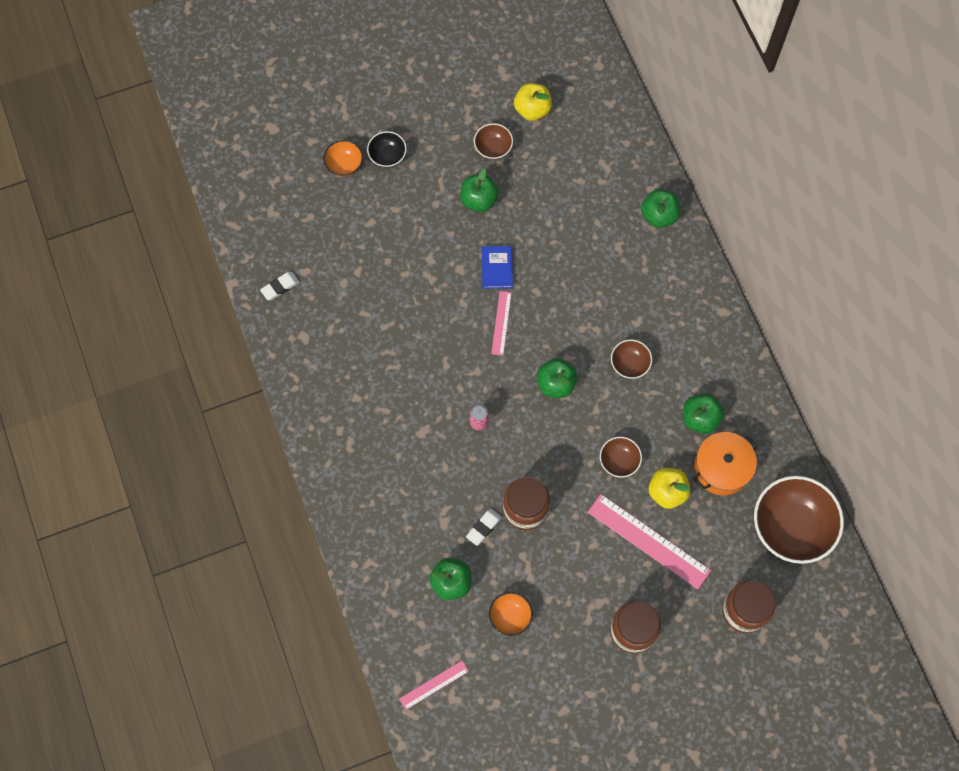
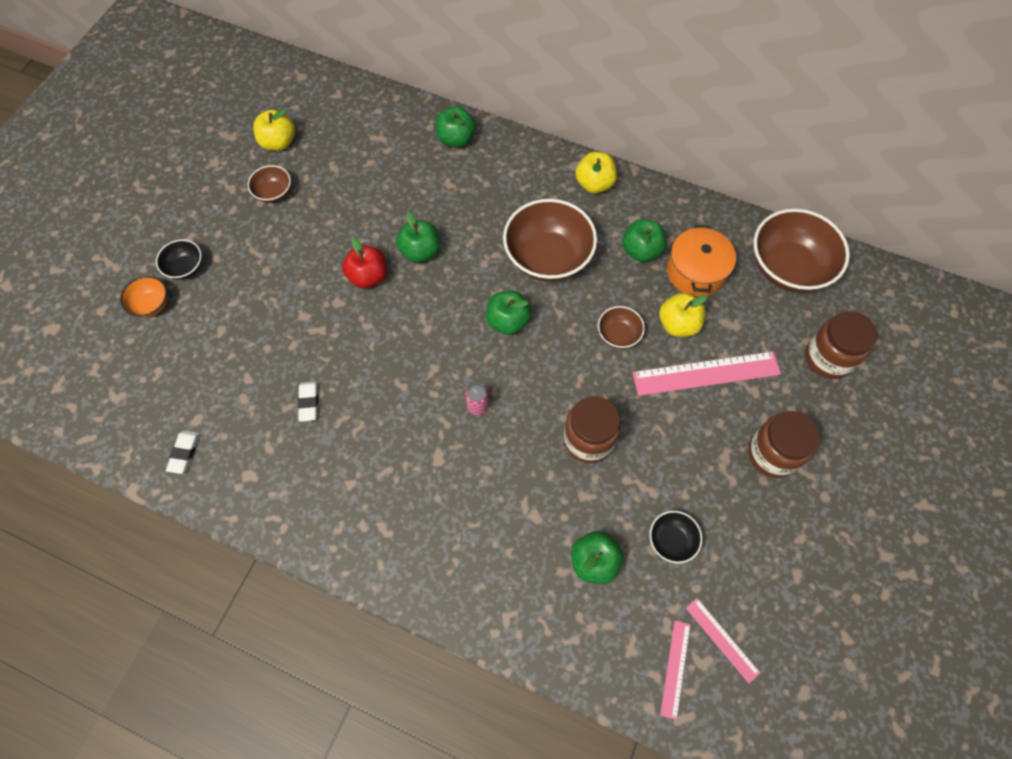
camera: 45 degrees left, 5 degrees down
(479, 200) = (300, 239): green apple -> green apple (420, 251)
(483, 527) = (571, 488): white eraser -> white eraser (309, 402)
(497, 268) = (368, 276): blue book -> red apple
(501, 323) = (415, 314): pink ruler -> pink ruler (722, 639)
(510, 616) = (671, 540): orange bowl -> black bowl
(629, 364) = (548, 258): brown bowl -> brown bowl, size x2.06
(722, 339) = (594, 184): none -> yellow apple

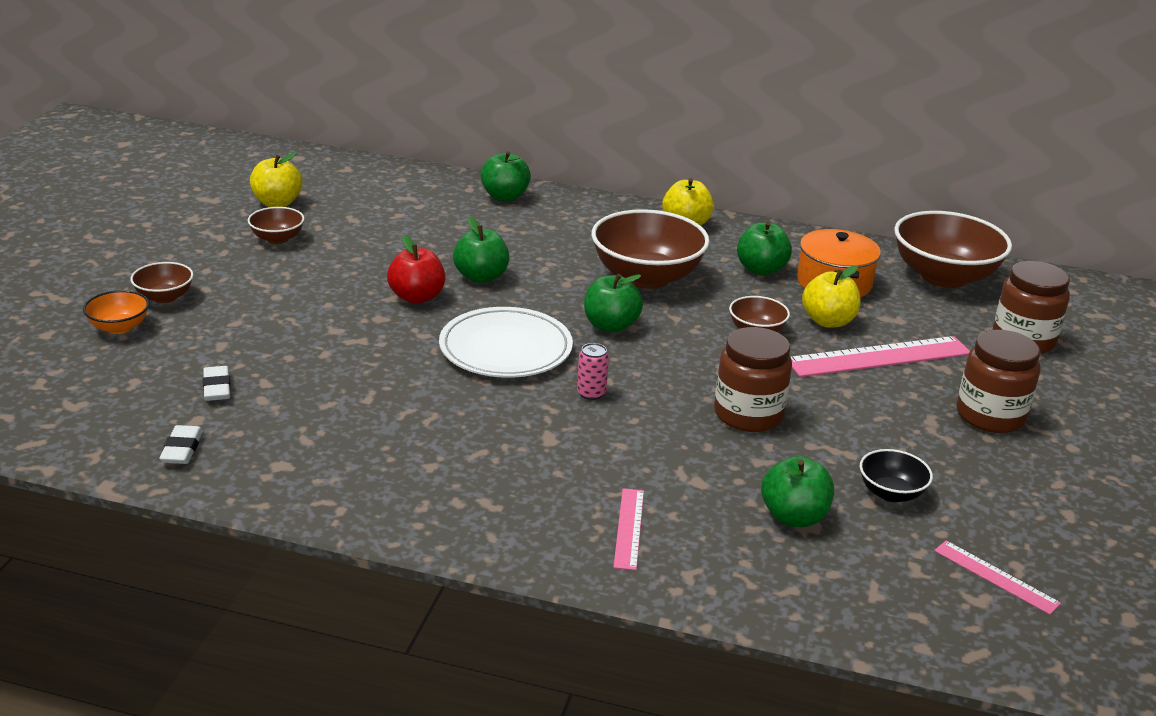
camera: 10 degrees left, 35 degrees down
(185, 268) = (164, 297): black bowl -> brown bowl
(309, 402) = (356, 399): white eraser -> white eraser (217, 388)
(424, 347) = (505, 349): none -> white plate
(675, 669) = (943, 607): pink ruler -> pink ruler (629, 528)

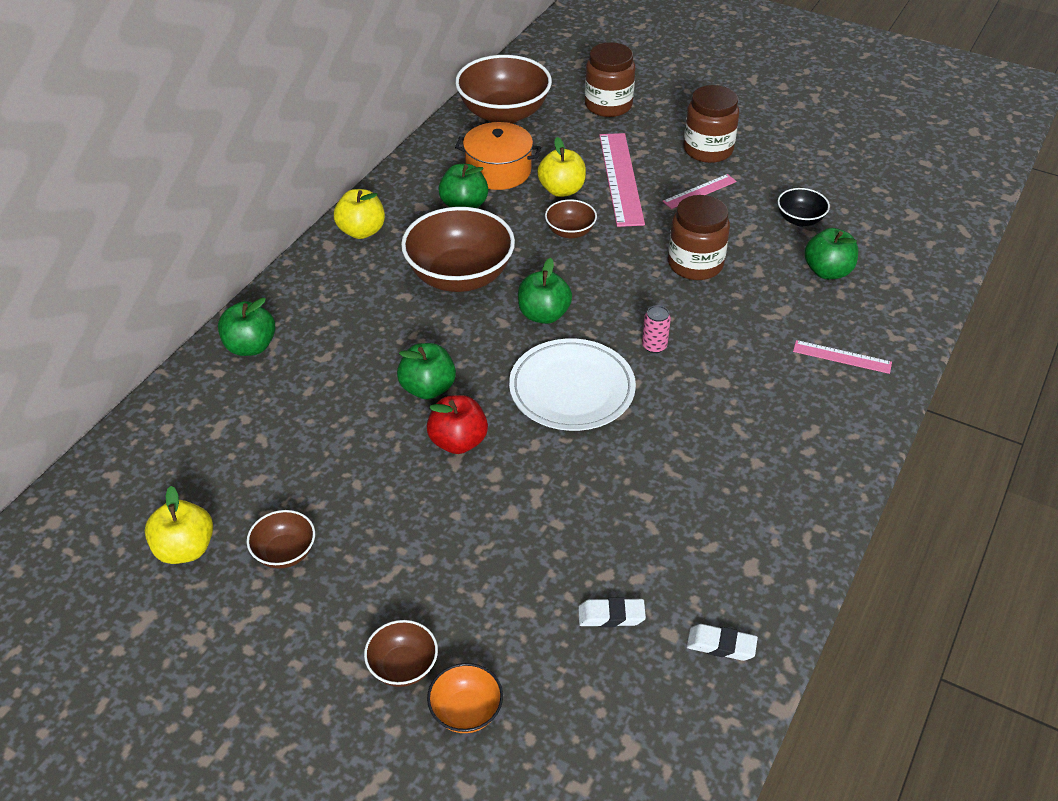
camera: 75 degrees left, 15 degrees up
(996, 577) = (889, 201): pink ruler -> pink ruler (699, 191)

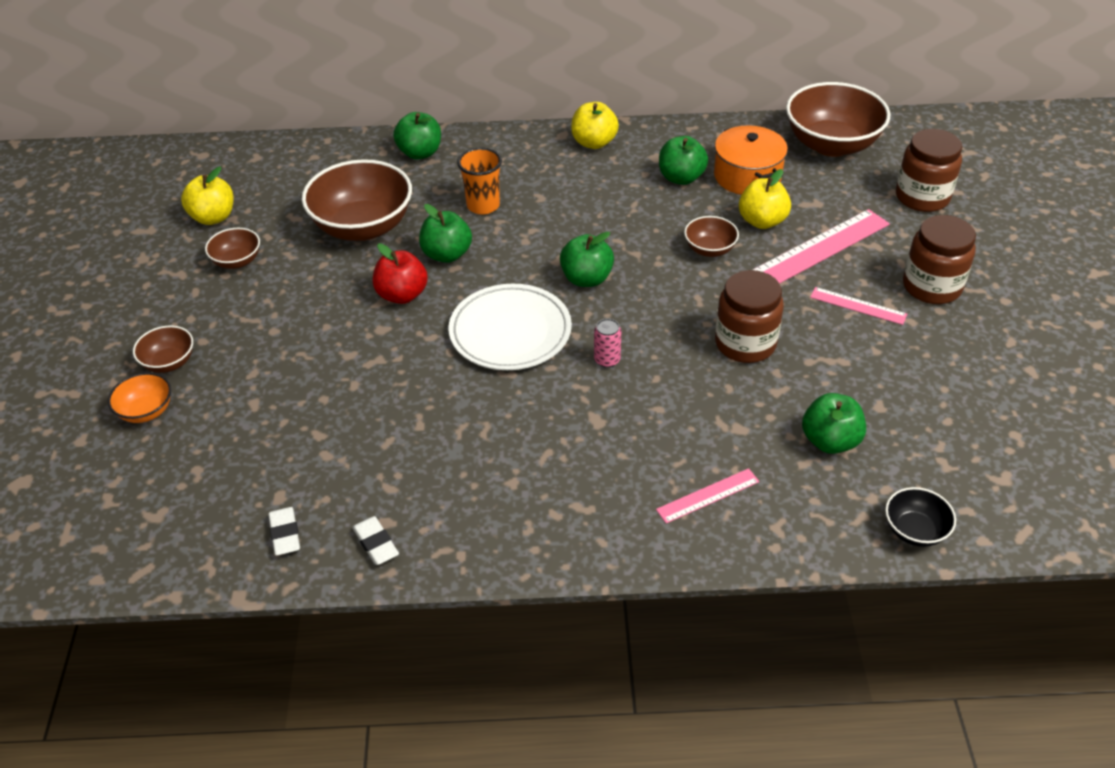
camera: 60 degrees right, 0 degrees up
(379, 336) = (483, 205): none -> orange cup
(460, 276) = (590, 214): brown bowl -> brown bowl (363, 227)
(611, 616) = (278, 454): white eraser -> white eraser (376, 543)
(800, 220) = (892, 392): black bowl -> black bowl (914, 530)
(842, 357) = (708, 495): pink ruler -> pink ruler turned 75 degrees clockwise

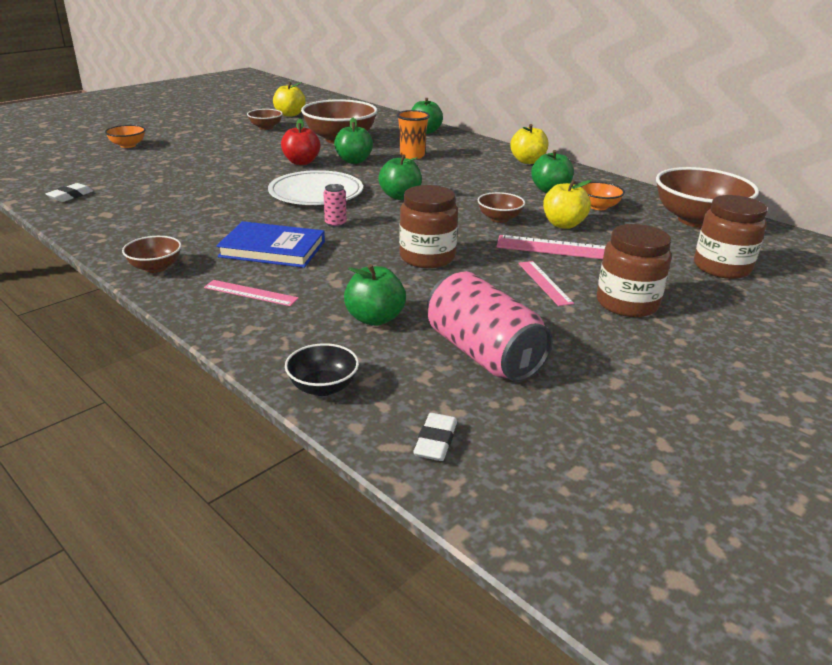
camera: 45 degrees right, 15 degrees down
(169, 362) = (169, 139): brown bowl -> brown bowl (155, 267)
(376, 543) = (86, 217): white eraser -> white eraser (435, 441)
(623, 434) = (272, 249): none -> blue book
(747, 176) = (598, 207): orange pot -> orange bowl
(939, 412) = (483, 353): none -> pink can

